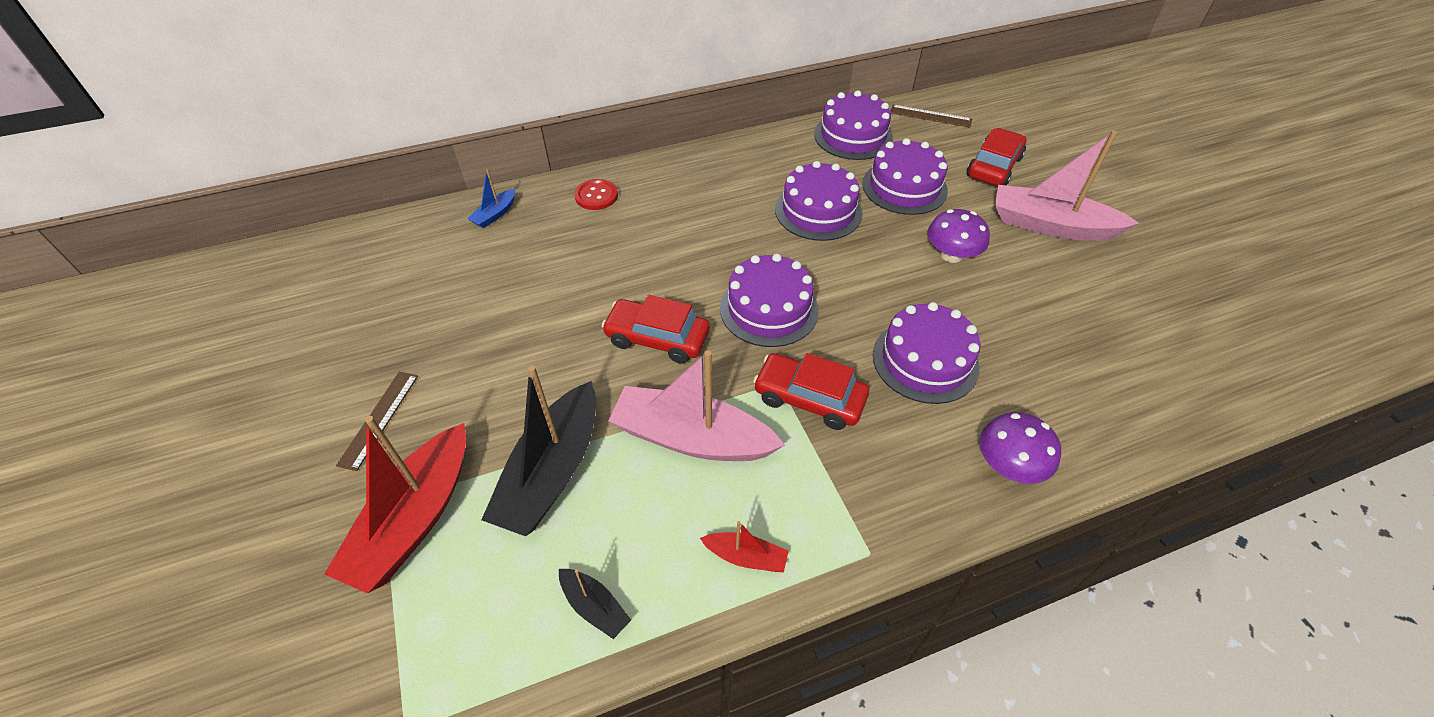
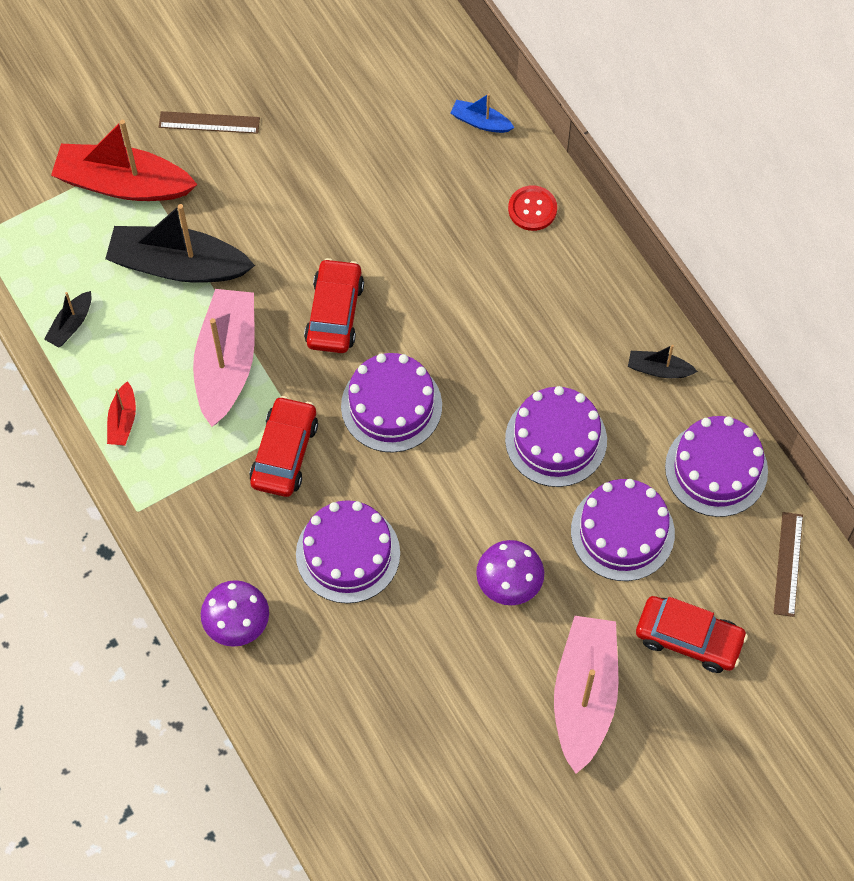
camera: 80 degrees right, 15 degrees up
(764, 151) = (659, 369): none -> black boat

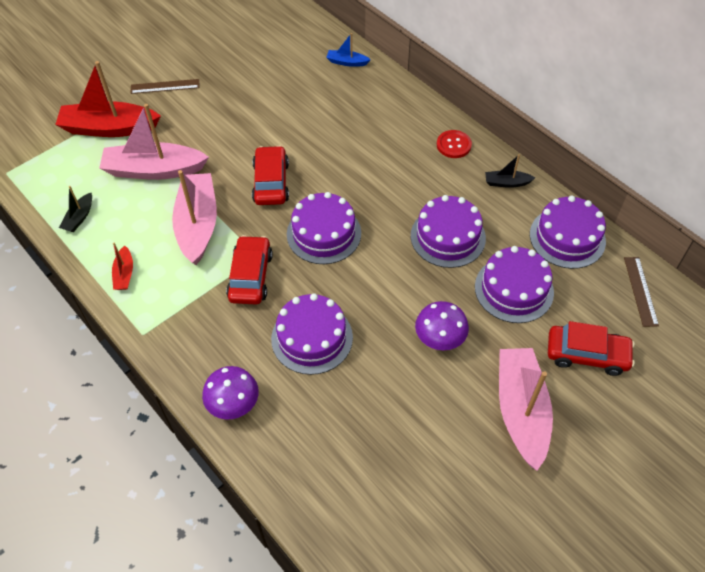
camera: 10 degrees left, 10 degrees down
(178, 265) = (154, 170): black boat -> pink boat
(532, 209) = (393, 104): red button -> red button (453, 145)

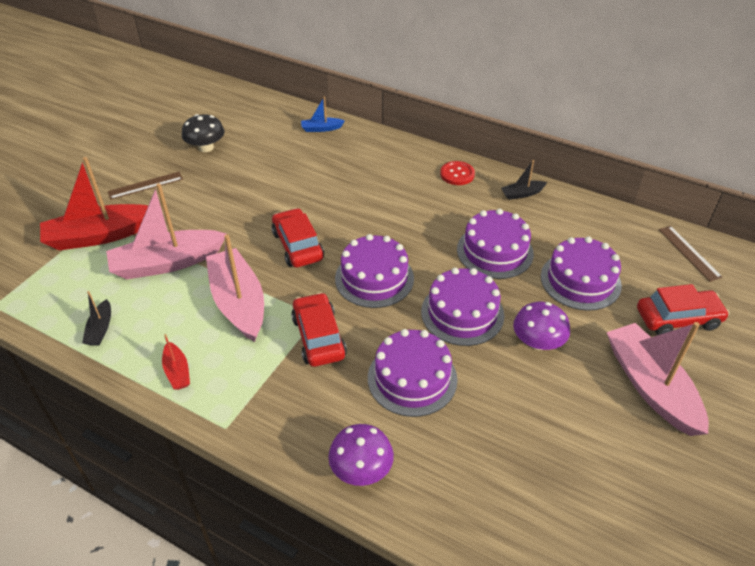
camera: 20 degrees left, 10 degrees down
(232, 58) = (206, 147): none -> black mushroom
(567, 237) = (601, 225): purple cake -> purple cake (462, 313)

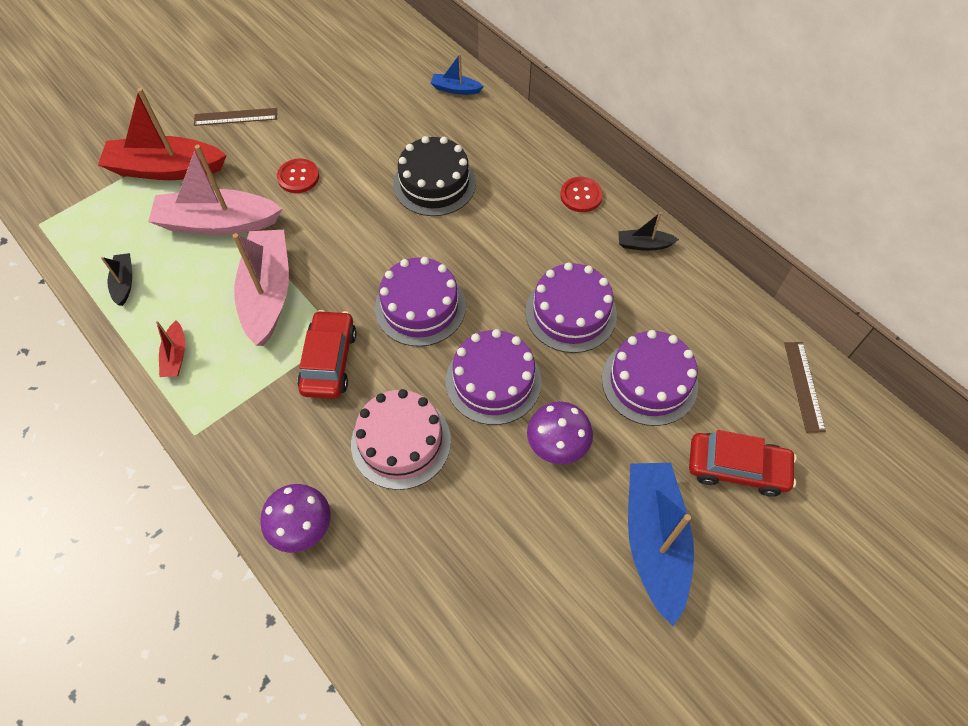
camera: 20 degrees right, 15 degrees up
(100, 329) = (124, 283): black boat -> black boat turned 150 degrees clockwise
(206, 147) = (318, 82): black mushroom -> none
(222, 214) = (298, 177): none -> red button
(297, 245) = (358, 240): red car -> none
(339, 192) = (434, 183): none -> black cake
(412, 378) = (401, 442): purple cake -> pink cake
(651, 386) = (654, 541): pink boat -> blue boat

